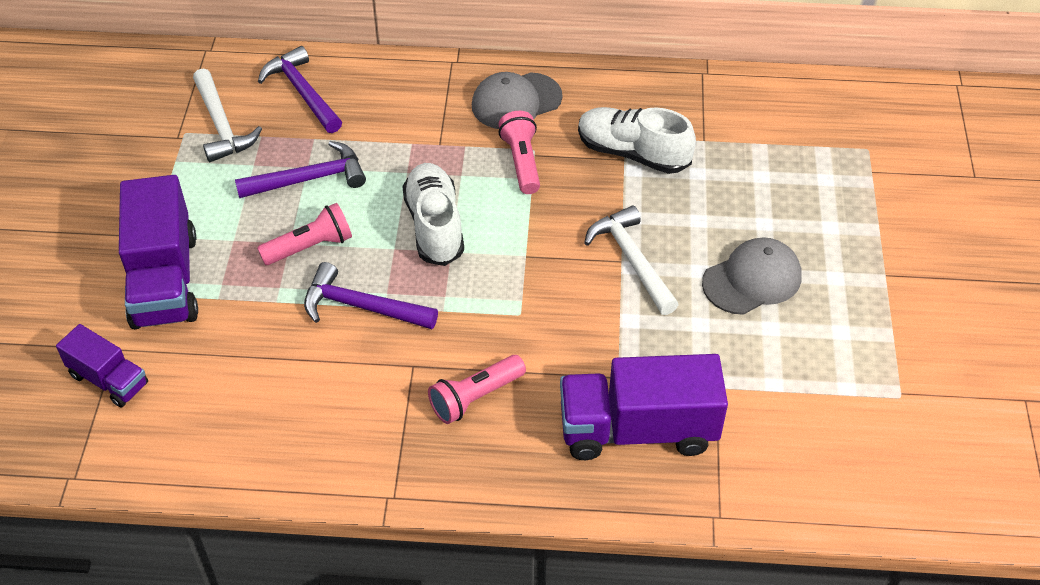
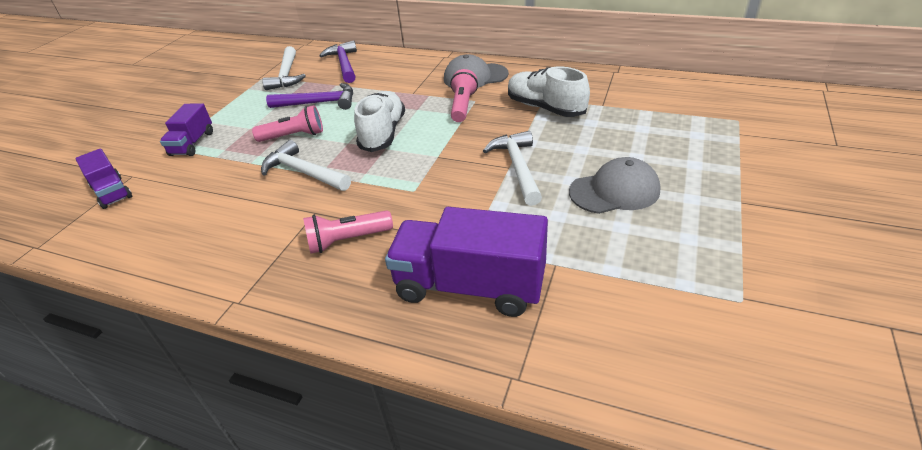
camera: 20 degrees right, 10 degrees down
(164, 280) = (192, 143): purple truck -> purple truck, size x0.56
(361, 307) = (303, 172): purple hammer -> white hammer

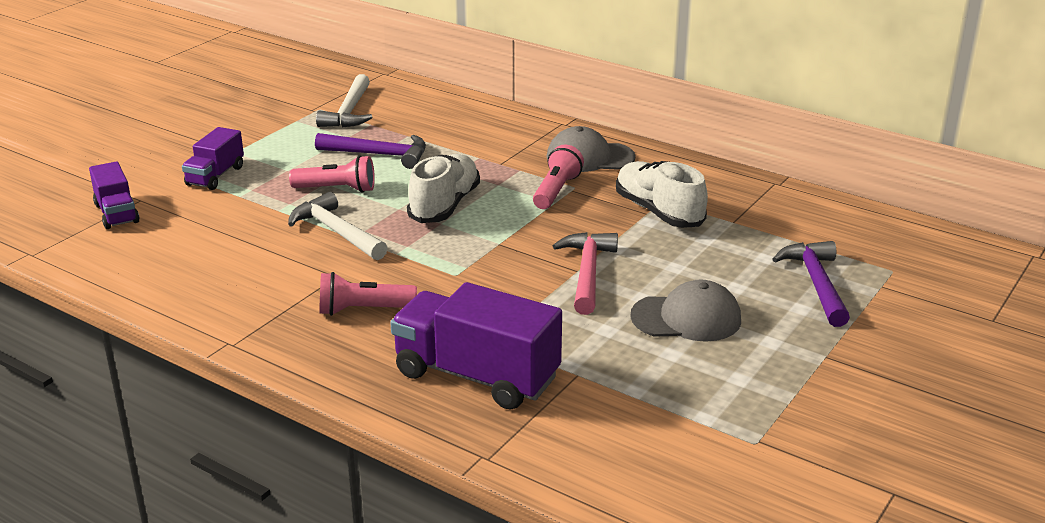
camera: 10 degrees right, 10 degrees down
(344, 64) = (427, 110): purple hammer -> purple hammer (816, 283)
(517, 167) = (587, 272): white hammer -> pink hammer

